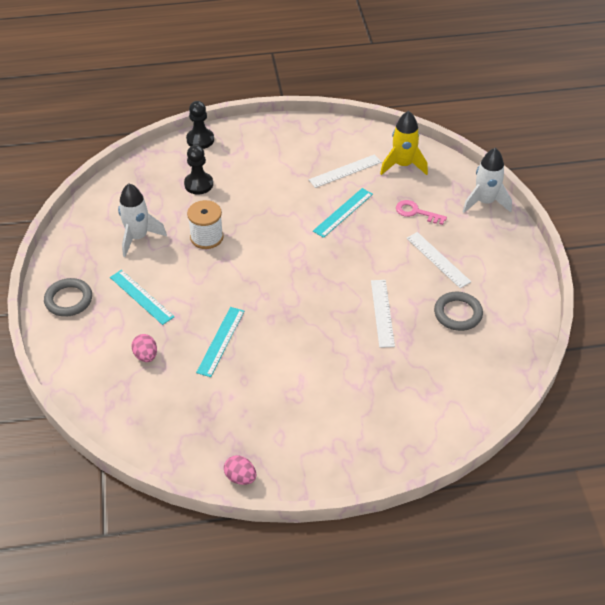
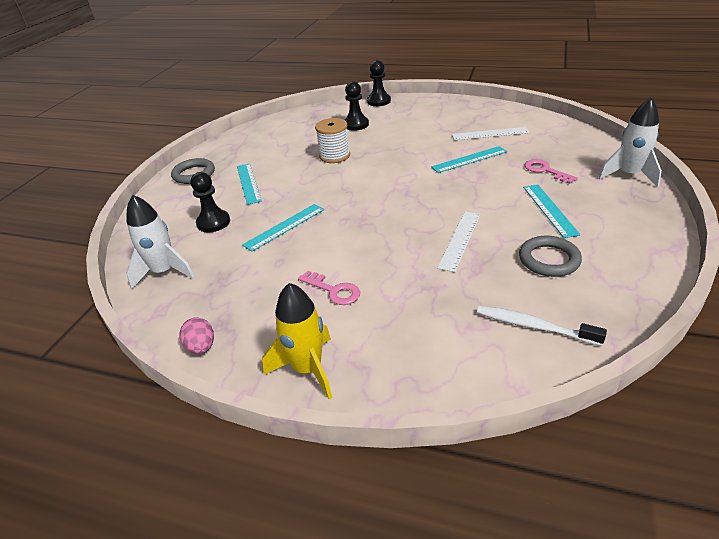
camera: 30 degrees right, 10 degrees down
(138, 237) = (281, 147): white rocket -> white rocket (164, 272)
(146, 356) = (213, 222): pink egg -> black pawn
(310, 393) = (333, 290): none -> pink key
(403, 165) = (550, 137): yellow rocket -> yellow rocket (307, 369)
(438, 260) = (549, 210): white ruler -> turquoise ruler
(471, 377) = (533, 326): none -> white toothbrush

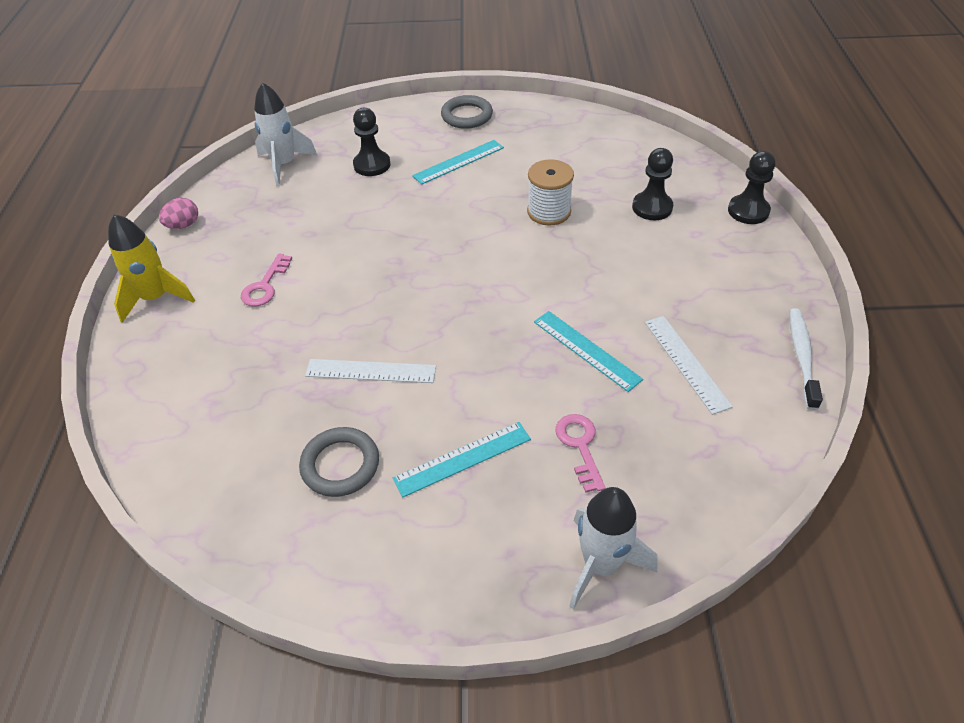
camera: 70 degrees right, 10 degrees up
(284, 227) = (373, 218): turquoise ruler -> none
(533, 326) = (215, 458): white toothbrush -> white toothbrush (802, 356)
(545, 171) = (580, 446): pink key -> pink key turned 45 degrees counterclockwise

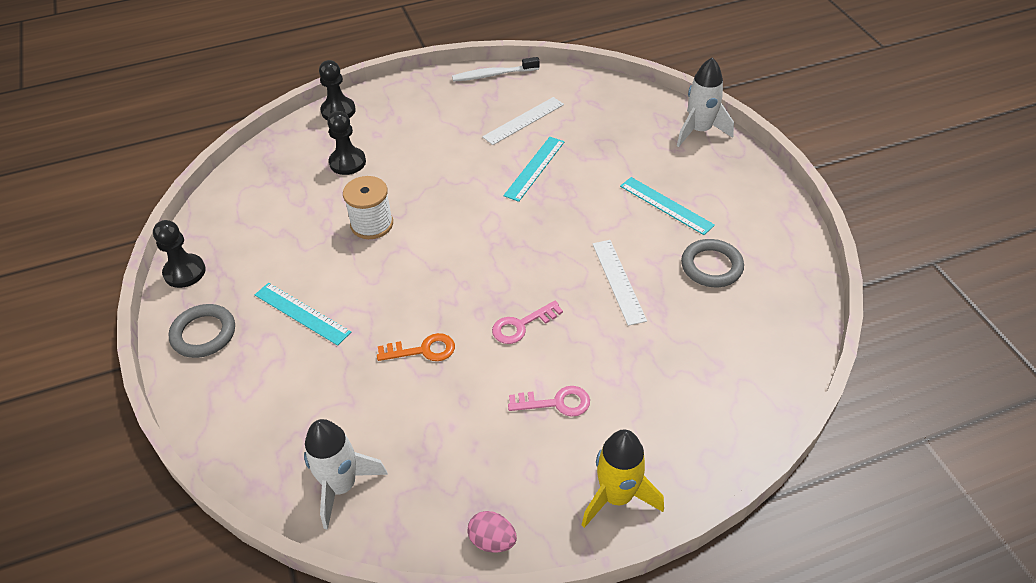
camera: 110 degrees left, 0 degrees up
(372, 165) = (323, 391): black pawn -> black pawn (184, 272)
(375, 220) = (423, 350): none -> orange key
(580, 446) = (622, 155): pink key -> pink key (521, 325)

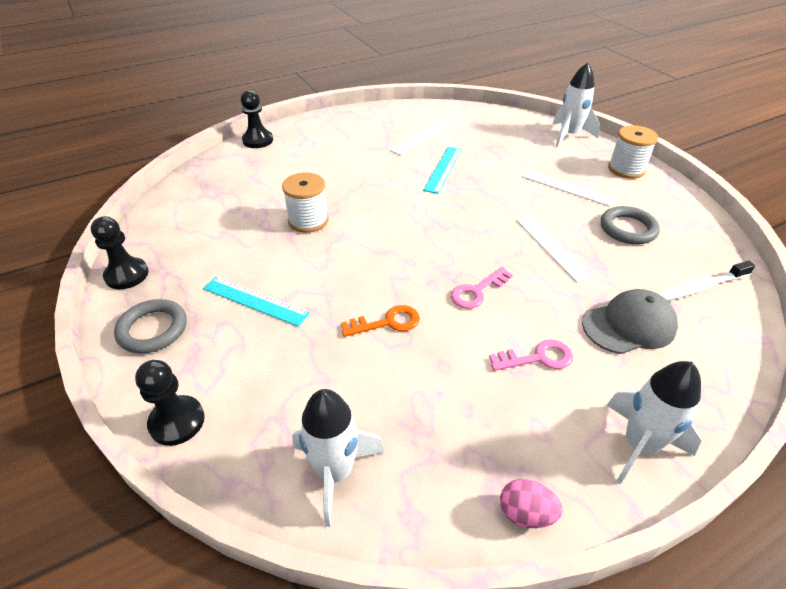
camera: 10 degrees left, 5 degrees down
(347, 162) = (274, 176): black pawn -> black pawn (177, 421)
(493, 75) = (385, 109): white toothbrush -> white toothbrush (699, 287)
(617, 497) = (639, 445): yellow rocket -> white rocket
(661, 379) = (629, 325): none -> grey cap
(666, 205) = (566, 187): turquoise ruler -> white ruler
(746, 186) = (626, 169): none -> white spool

